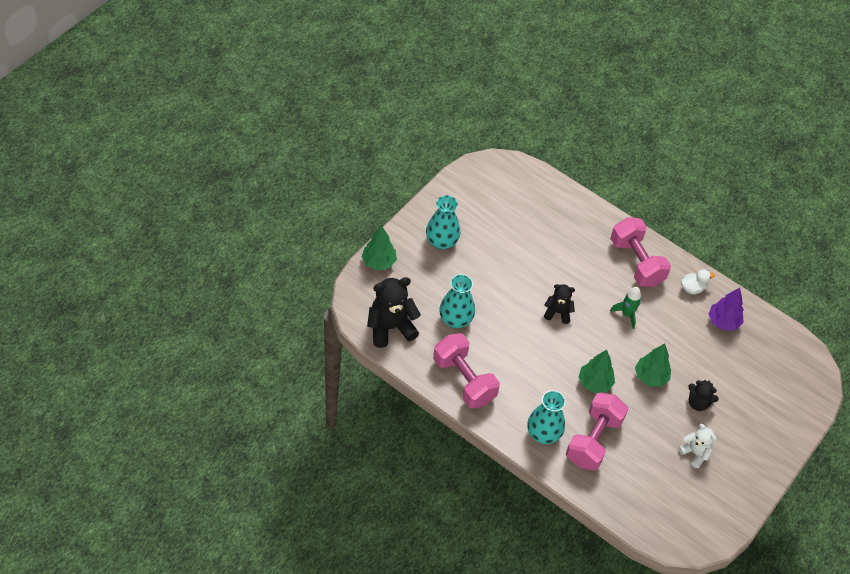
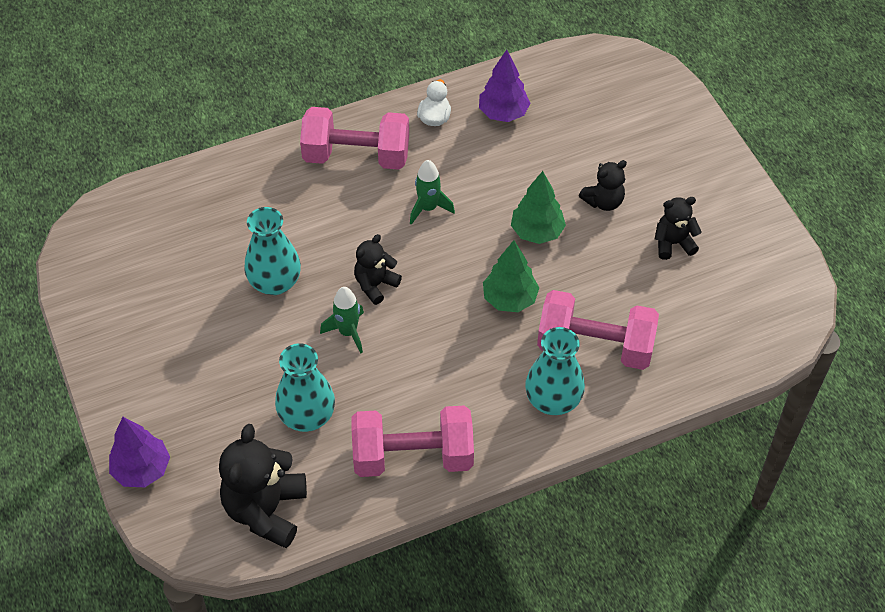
camera: 55 degrees left, 0 degrees up
(378, 262) = (142, 470): green tree -> purple tree
(441, 241) = (165, 367): turquoise vase -> turquoise vase (275, 282)
(518, 313) = (348, 332): none -> green rocket
(593, 440) = (595, 346): pink dumbbell -> pink dumbbell turned 45 degrees counterclockwise
(695, 453) = (673, 243): white teddy bear -> black teddy bear

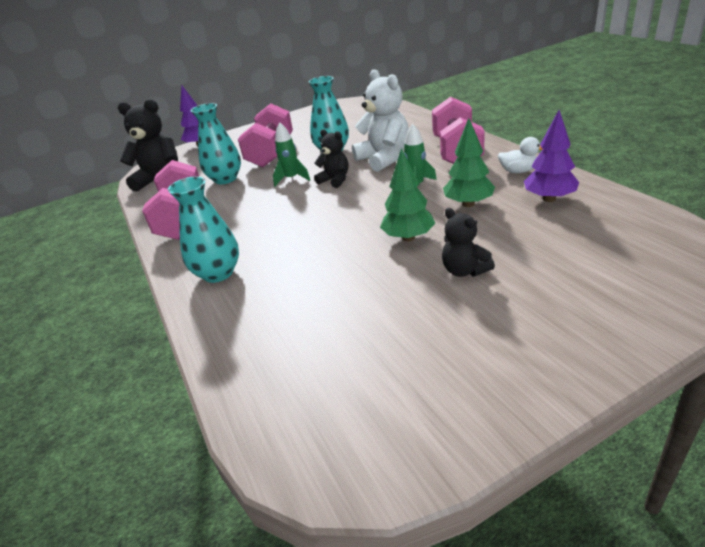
camera: 90 degrees right, 20 degrees down
(337, 228) = (384, 158): none -> white teddy bear
(509, 299) = (328, 235): green tree -> green tree (468, 204)
(595, 346) = (275, 289): pink dumbbell -> pink dumbbell (271, 153)
(673, 243) = (422, 329): black teddy bear -> none

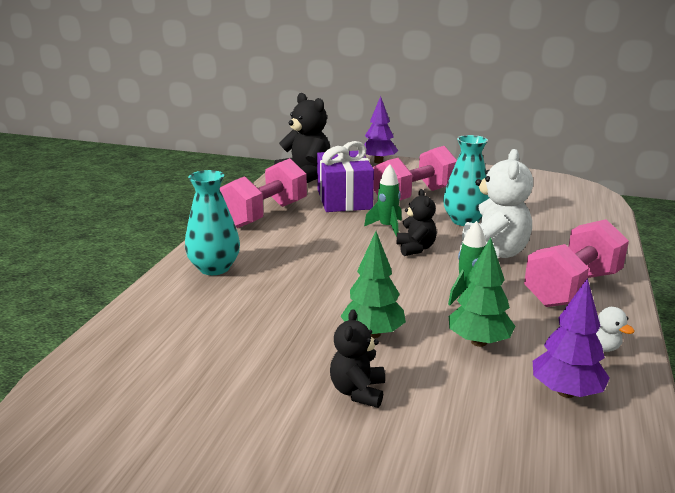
camera: 40 degrees right, 10 degrees down
(225, 179) = (344, 199): turquoise vase -> purple gift

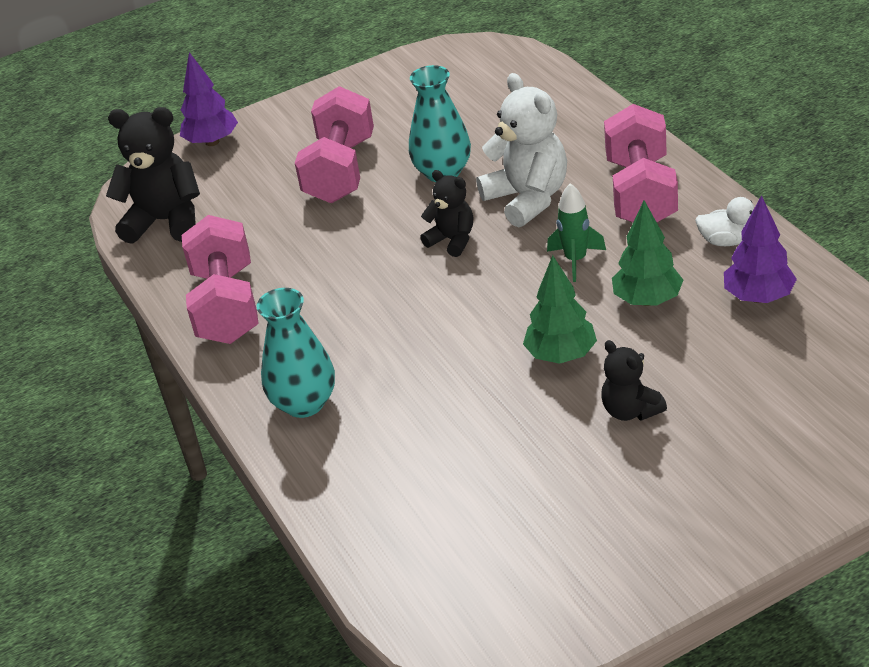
camera: 40 degrees left, 15 degrees up
(344, 199) = (274, 226): purple gift -> none
(387, 227) = (383, 233): green rocket -> none

